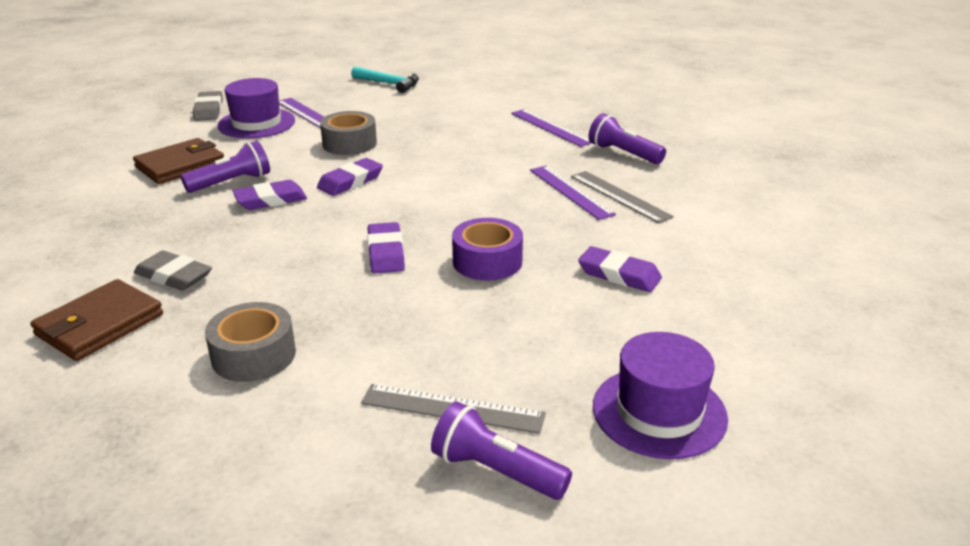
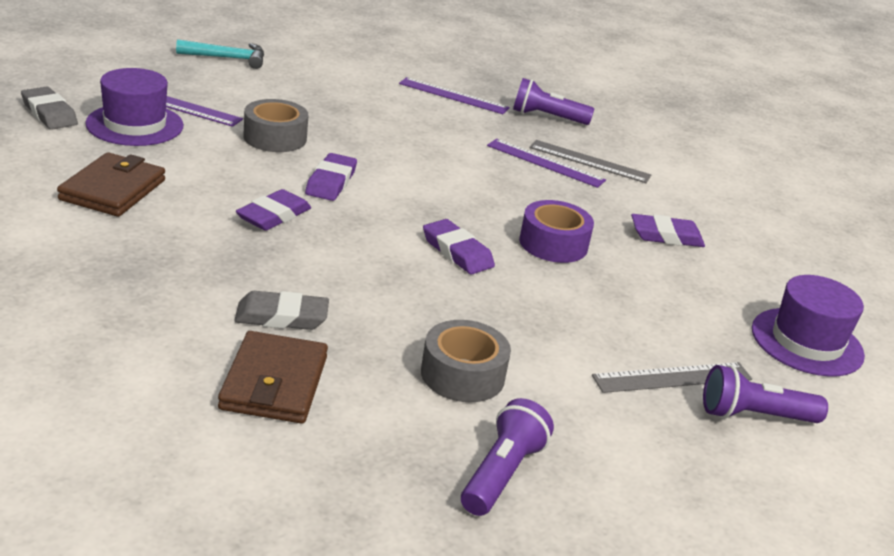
camera: 35 degrees left, 0 degrees up
(232, 182) = (203, 202): purple flashlight -> purple flashlight (502, 473)

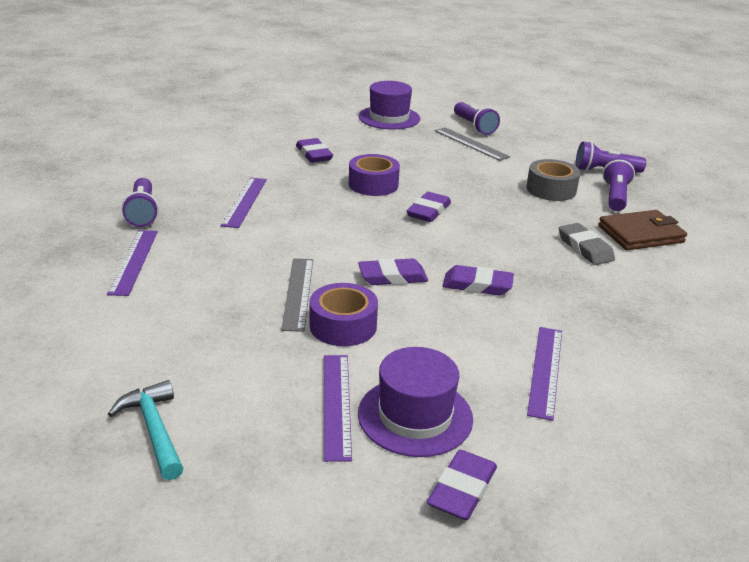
camera: 110 degrees left, 0 degrees up
(49, 113) = (462, 489): grey eraser -> purple eraser
(113, 190) = (545, 371): brown wallet -> purple ruler
(275, 138) = (343, 326): grey tape -> purple tape
(402, 428) = (615, 196): none -> purple flashlight
(589, 161) = (221, 187): grey ruler -> grey ruler (298, 293)

